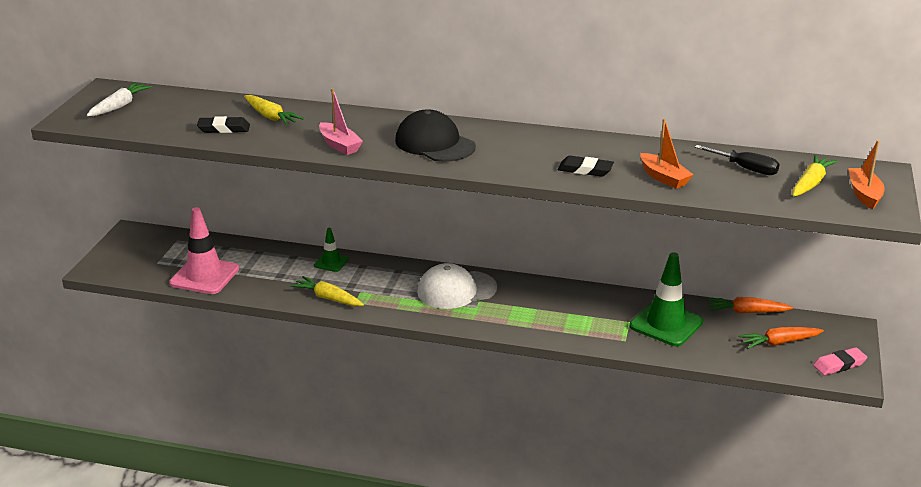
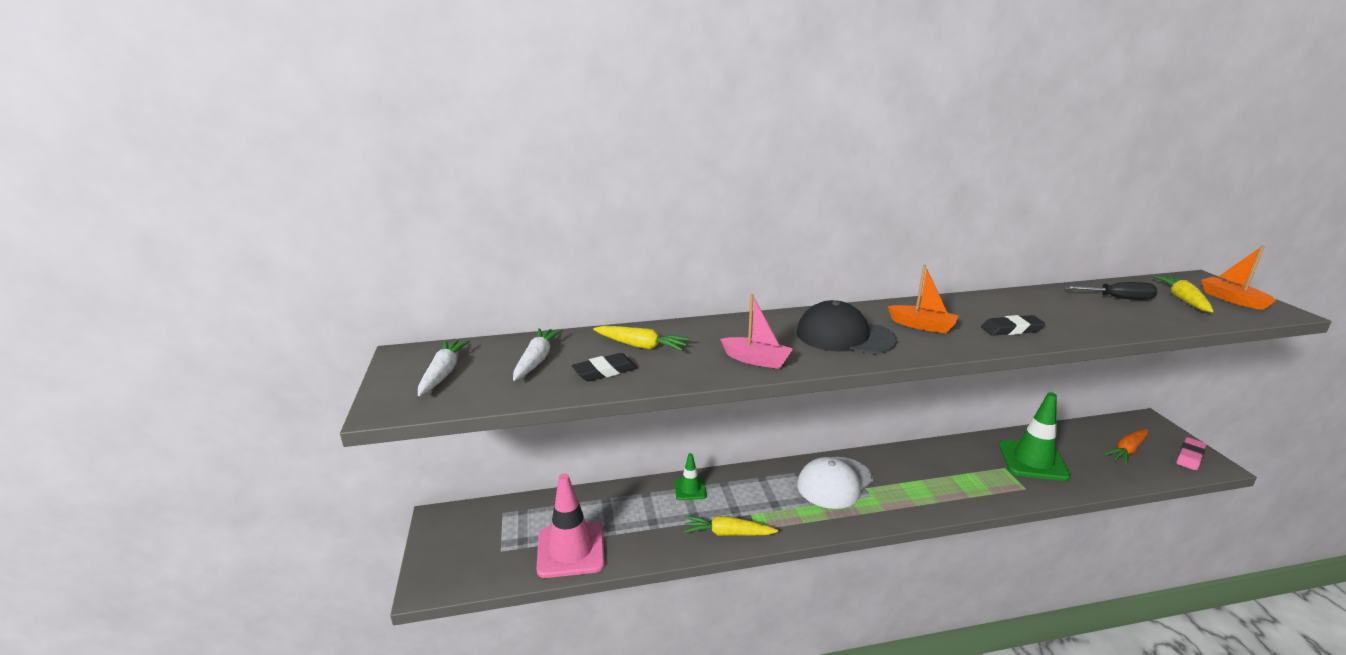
camera: 25 degrees left, 5 degrees down
(187, 111) = (536, 360): none -> white carrot
(664, 178) = (1081, 321): orange boat -> orange boat (922, 326)
(746, 312) = (1069, 429): orange carrot -> none

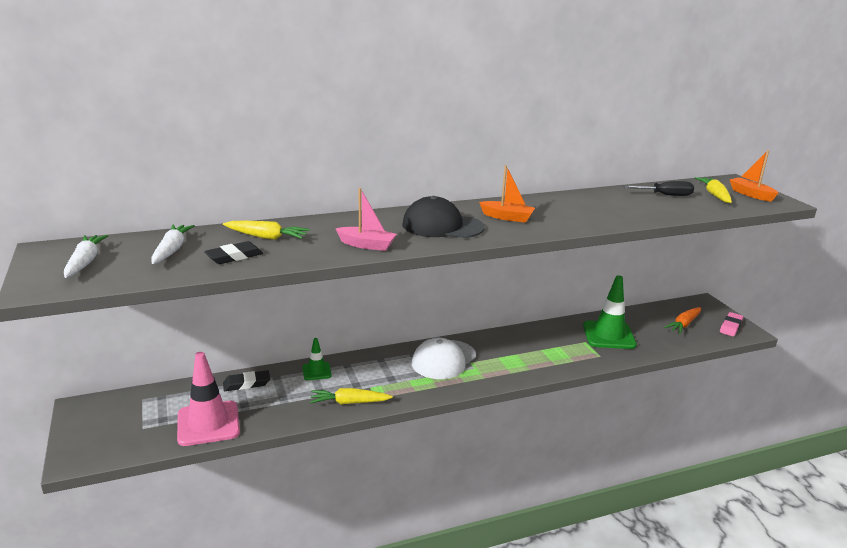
camera: 10 degrees left, 0 degrees up
(1011, 329) = (578, 218): black eraser -> black eraser (246, 384)

